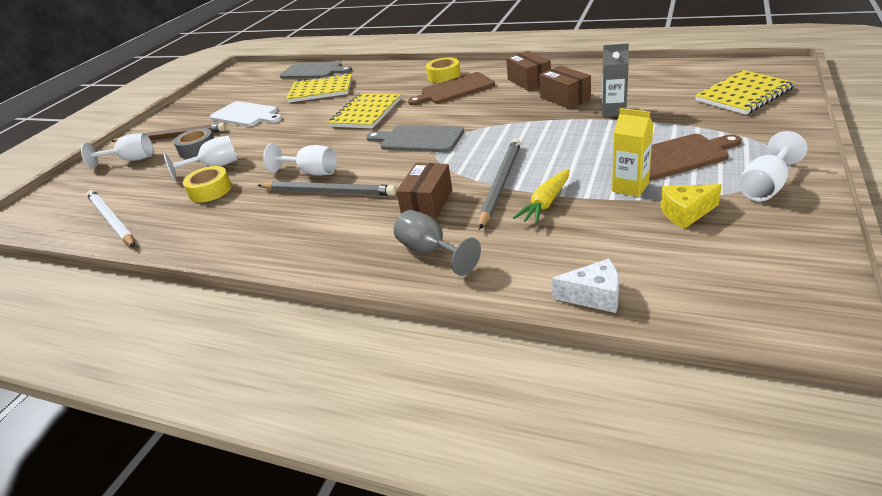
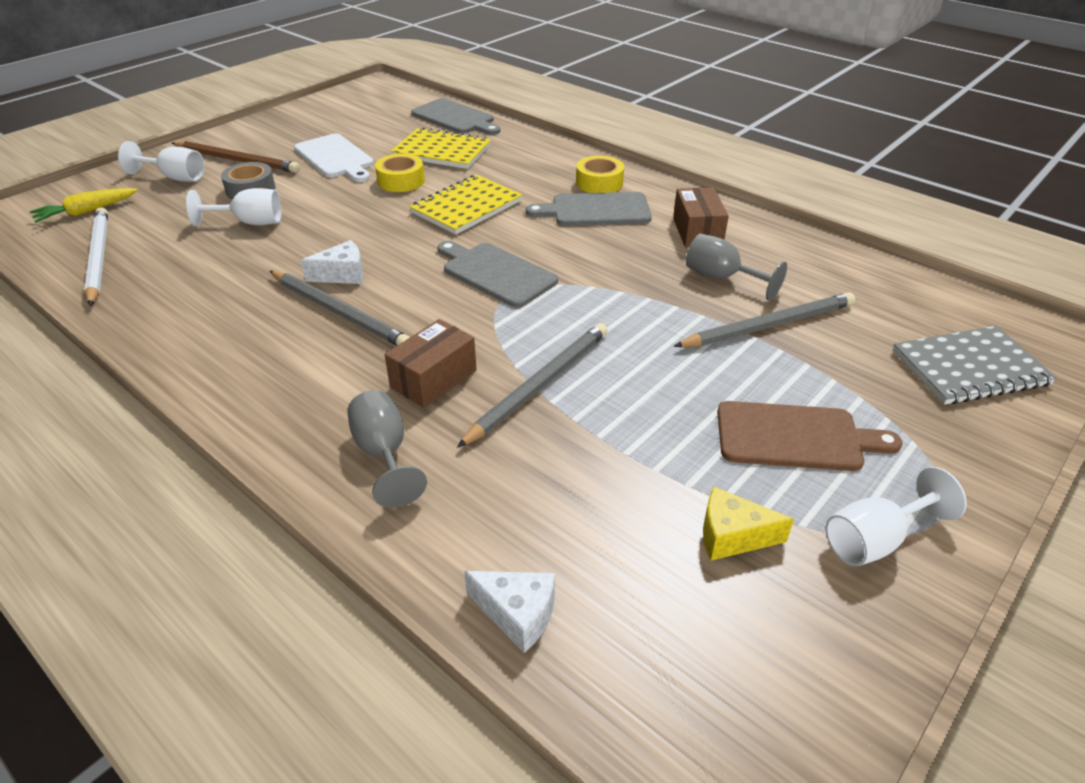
camera: 15 degrees right, 5 degrees up
(210, 190) = (221, 257): yellow tape -> yellow tape (401, 181)
(311, 172) = (342, 274): white goblet -> white cheese
(454, 89) = (596, 210): brown cutting board -> grey cutting board
(545, 203) = (570, 440): yellow carrot -> yellow carrot (86, 212)
(565, 98) = (721, 278): brown box -> grey goblet
(613, 111) = (768, 325): grey carton -> grey pencil
(630, 187) = (693, 461): yellow carton -> none
(743, 94) = (969, 368): yellow notebook -> grey notebook

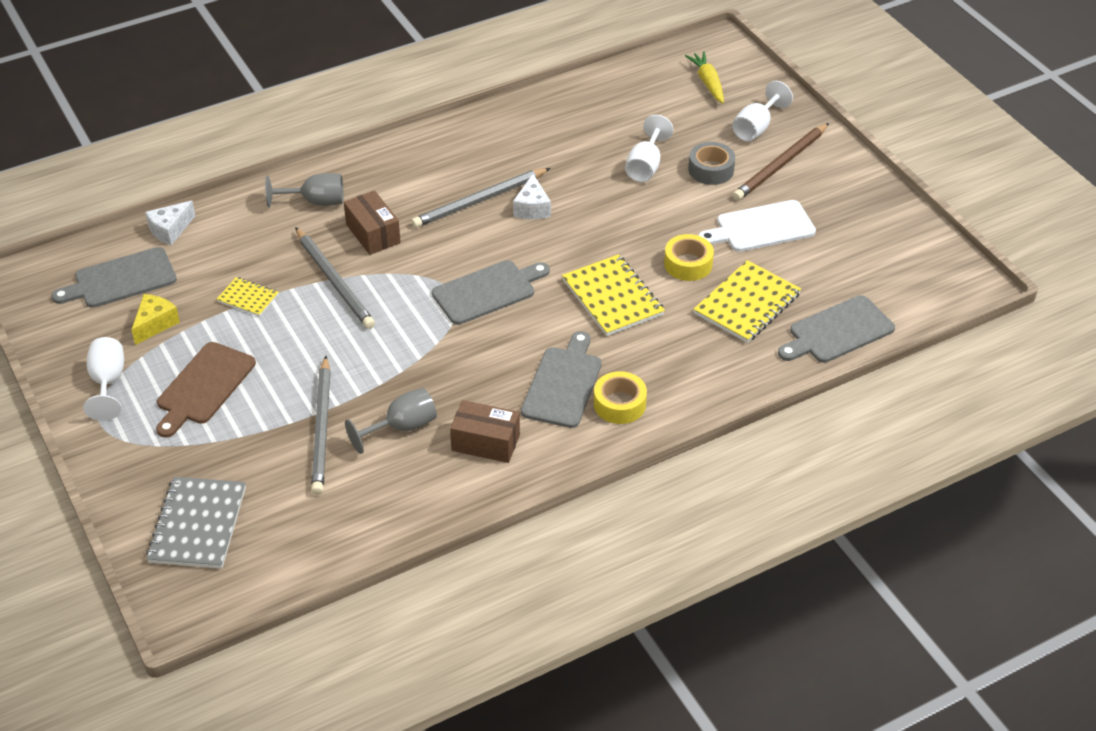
camera: 110 degrees right, 5 degrees up
(98, 258) = (623, 91): white pencil -> none
(617, 454) = (248, 298): none -> yellow notebook
(671, 630) = (121, 279): none -> grey cutting board

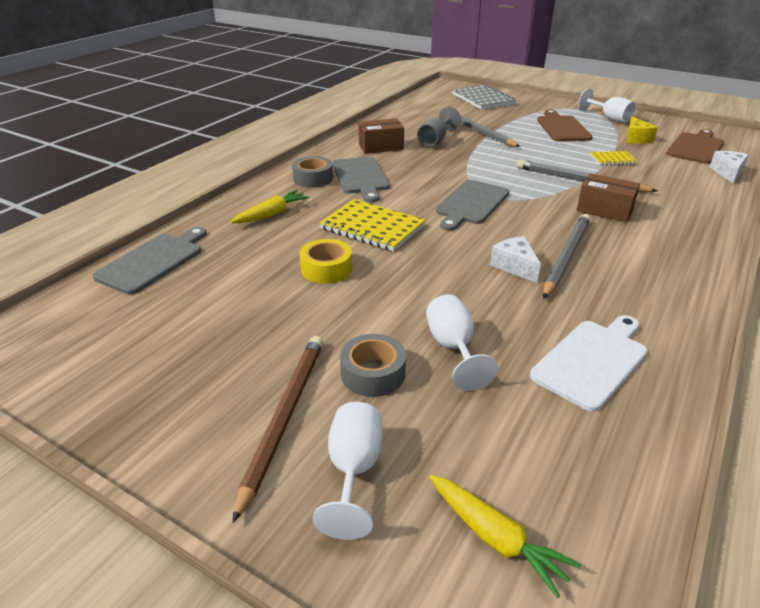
camera: 150 degrees right, 10 degrees down
(121, 279) = (696, 147): grey cutting board -> brown cutting board
(315, 202) = (680, 214): grey goblet -> none
(619, 404) = (313, 178): yellow tape -> grey tape
(700, 356) = (272, 214): none -> yellow carrot
(747, 304) = (250, 256): yellow notebook -> none
(761, 227) = (270, 326): white cutting board -> white cutting board (592, 361)

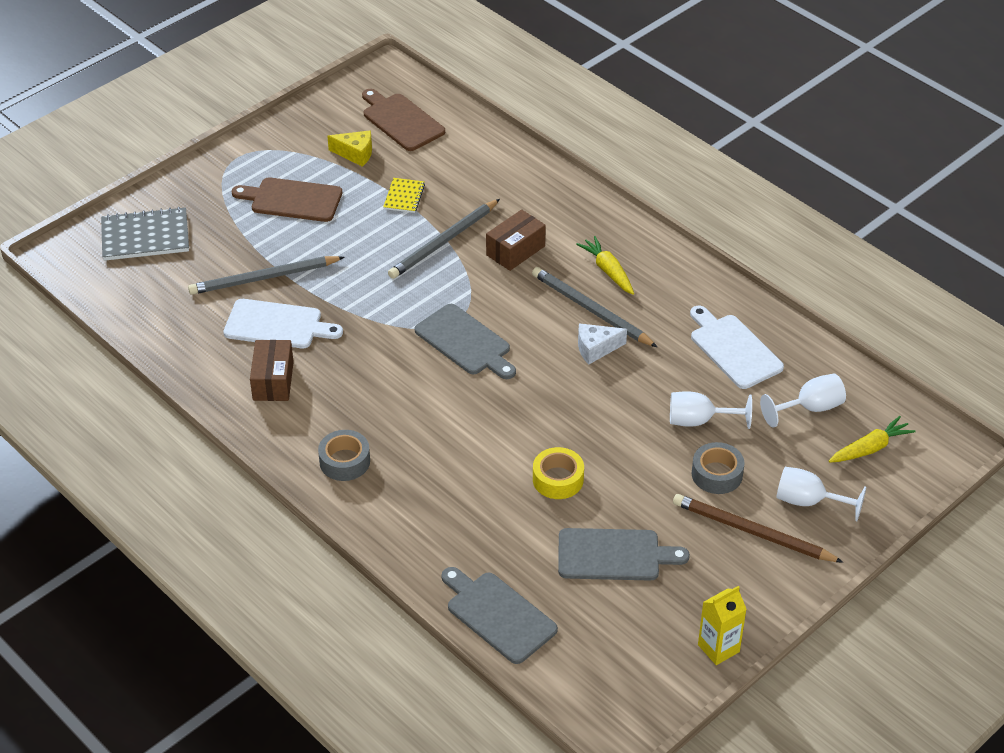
camera: 75 degrees left, 10 degrees up
(89, 411) = (718, 648): none -> yellow carton
(272, 214) = (426, 509): yellow carrot -> yellow carrot (608, 271)
(360, 177) = (359, 417): grey cutting board -> grey cutting board (613, 555)
(372, 227) = (487, 431): yellow notebook -> none
(435, 140) = (277, 325): grey goblet -> white cutting board
(609, 118) = (282, 148): white goblet -> white goblet (810, 408)
(727, 173) = (472, 130): white cheese -> none

